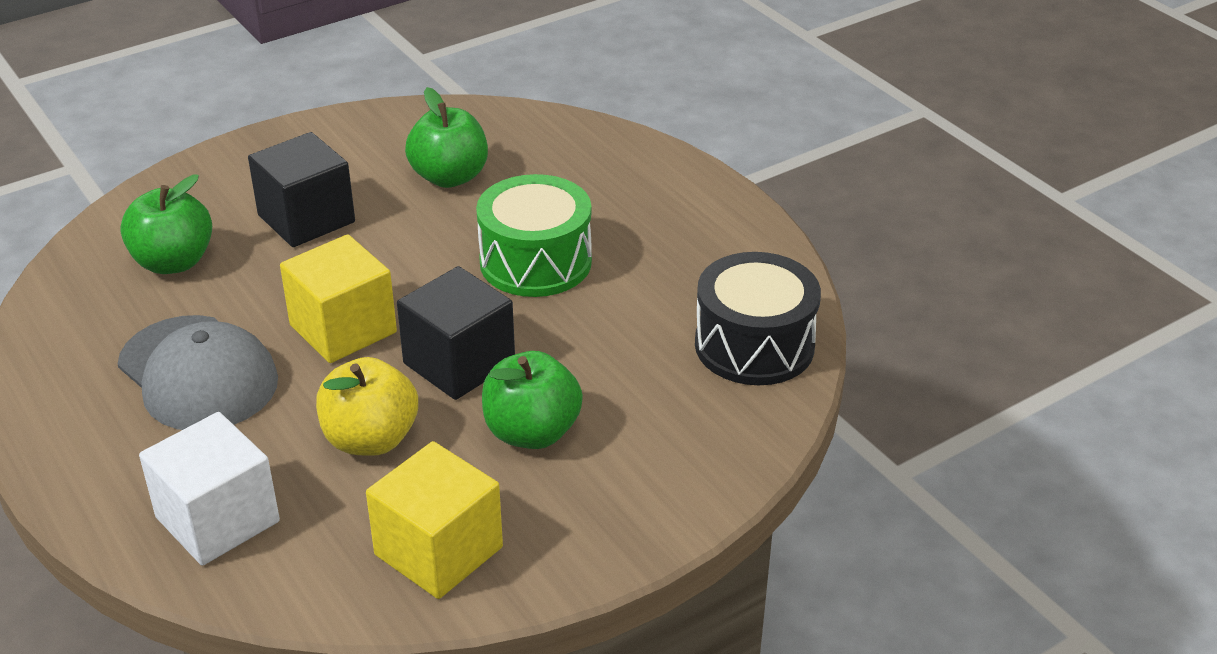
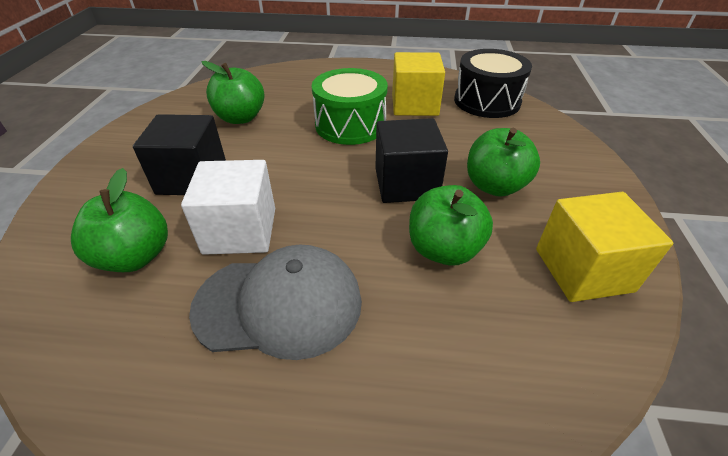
camera: 50 degrees left, 5 degrees up
(217, 519) = (468, 377): white cube -> white cube (240, 230)
(343, 329) = (319, 211): yellow cube -> yellow cube (414, 105)
(370, 439) = (444, 249): yellow apple -> green apple

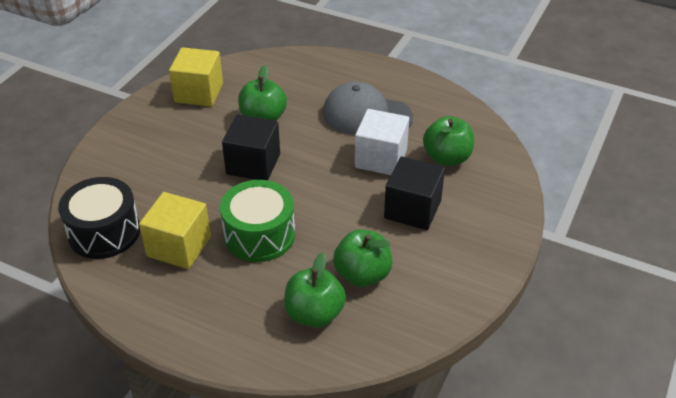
camera: 160 degrees left, 0 degrees up
(494, 186) = (194, 147): green apple -> green apple (314, 314)

